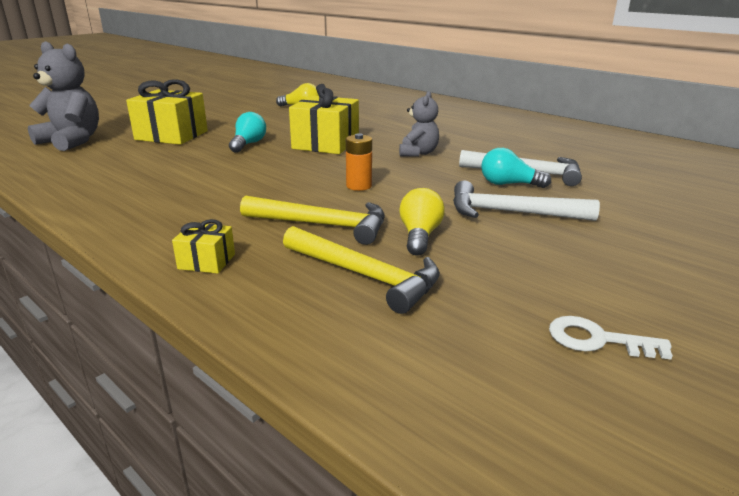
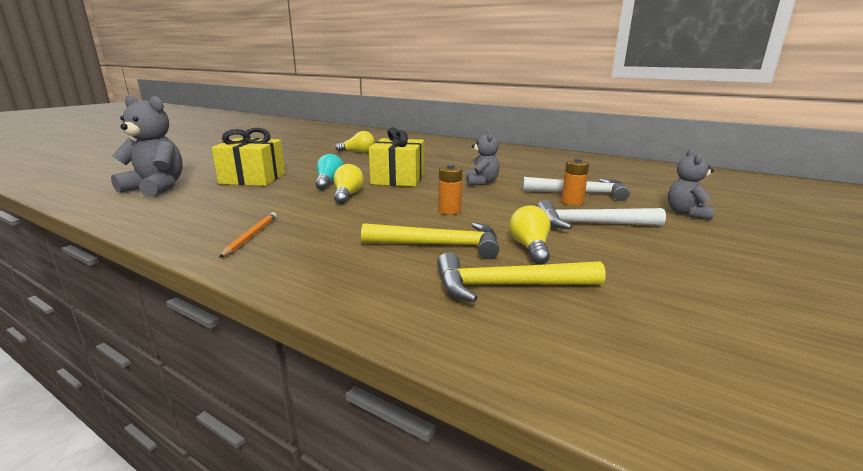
camera: 10 degrees left, 5 degrees down
(138, 201) = (251, 236): none -> orange pencil
(206, 261) = (351, 286): yellow gift -> none
(259, 161) = (347, 195): none -> yellow light bulb
(365, 276) = (508, 286): yellow hammer -> yellow hammer turned 150 degrees clockwise
(509, 184) = (572, 202): turquoise light bulb -> orange battery
(597, 340) = (741, 322): white key -> none
(641, 207) = (686, 213): none -> grey teddy bear

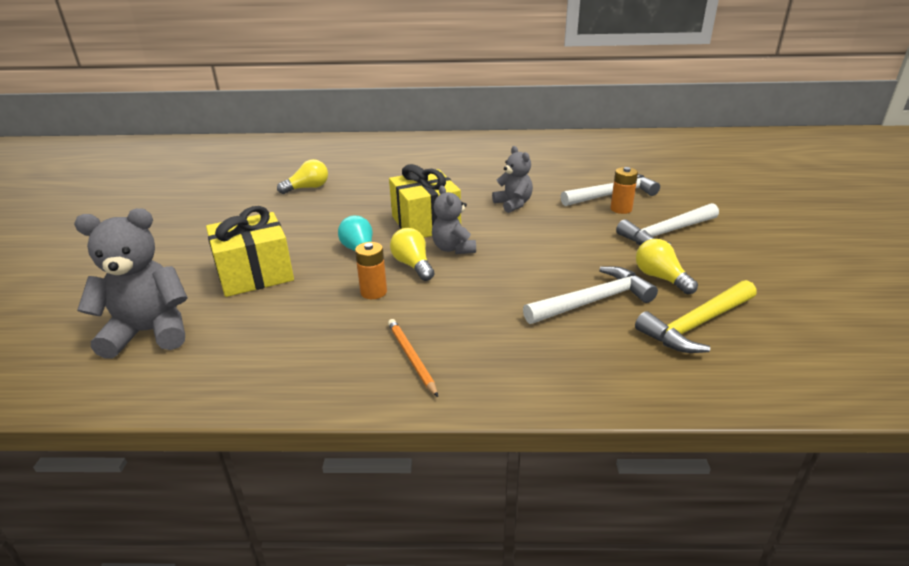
camera: 30 degrees left, 10 degrees up
(439, 245) = (593, 301): yellow hammer -> white hammer
(449, 211) = (541, 254): orange battery -> orange battery (373, 292)
(686, 213) = (712, 197): grey teddy bear -> grey teddy bear (453, 248)

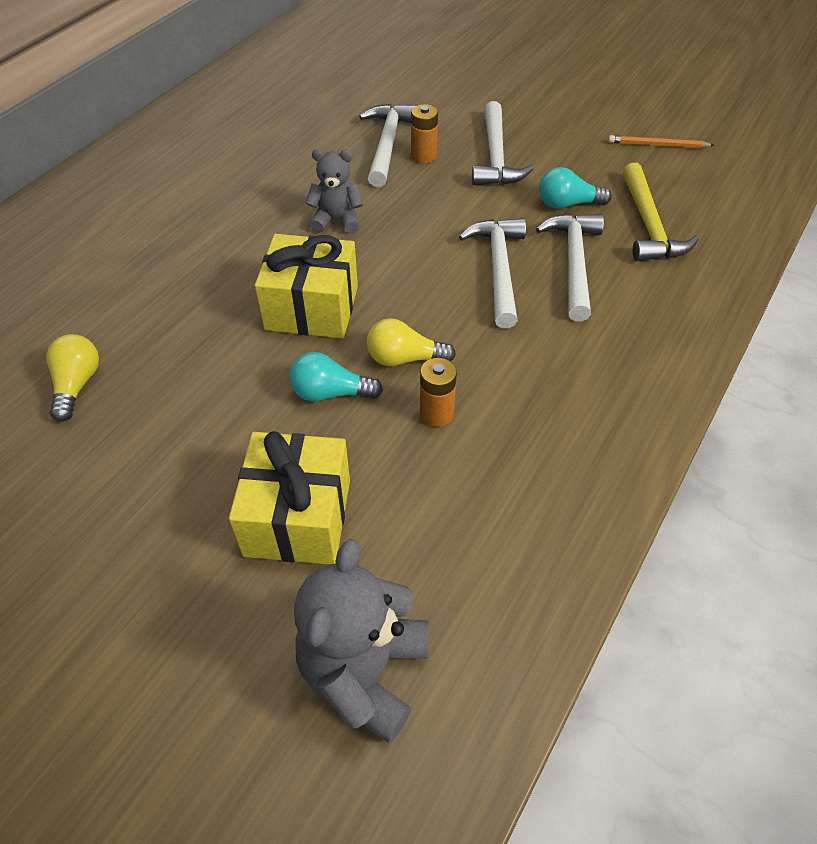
camera: 60 degrees left, 20 degrees up
(411, 358) = (581, 428): orange pencil -> orange pencil (657, 145)
(453, 248) = (395, 311): grey teddy bear -> none
(542, 272) = (498, 269): none -> white hammer
(660, 278) = (567, 204): yellow light bulb -> turquoise light bulb

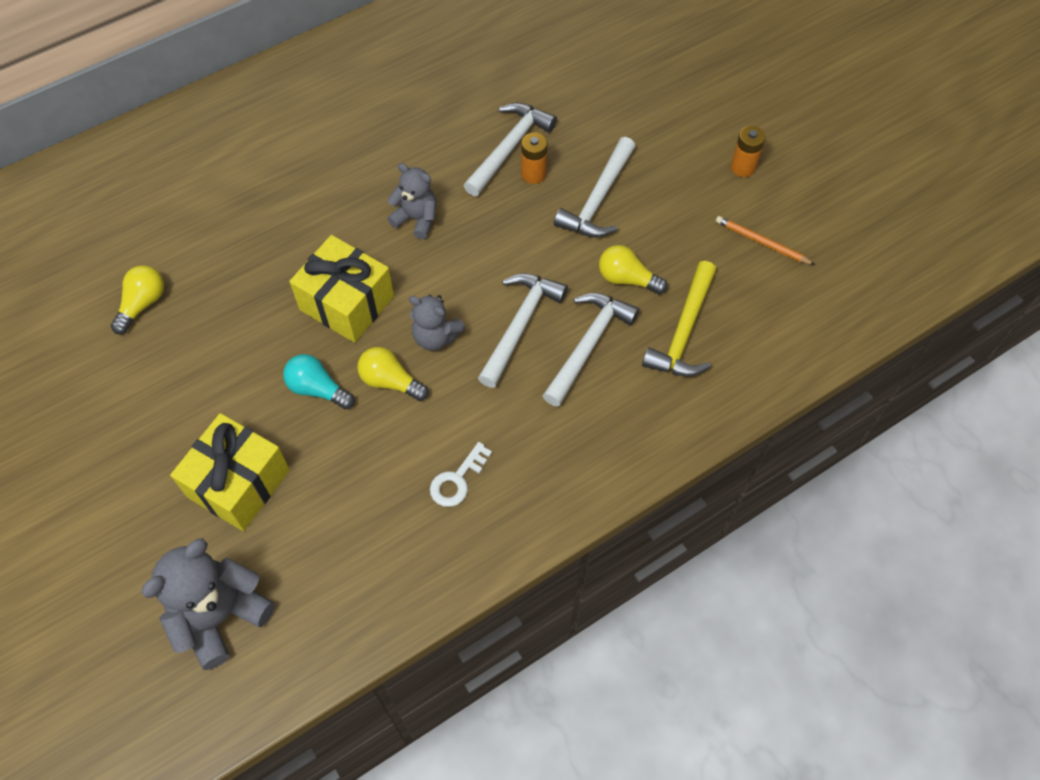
camera: 25 degrees right, 10 degrees up
(423, 305) = (435, 336): none -> grey teddy bear
(436, 413) = (385, 441): orange battery -> orange battery (743, 167)
(537, 419) = (457, 480): none -> white key
(567, 204) = (627, 279): turquoise light bulb -> yellow light bulb

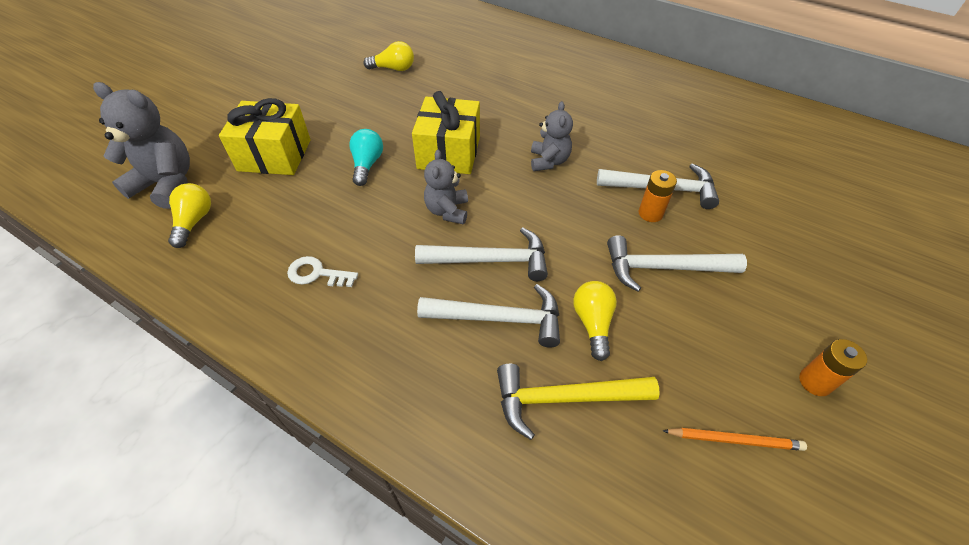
camera: 65 degrees right, 10 degrees down
(390, 381) = (392, 200): yellow light bulb -> yellow light bulb (194, 222)
(761, 242) = (734, 440): orange pencil -> orange pencil turned 90 degrees clockwise

